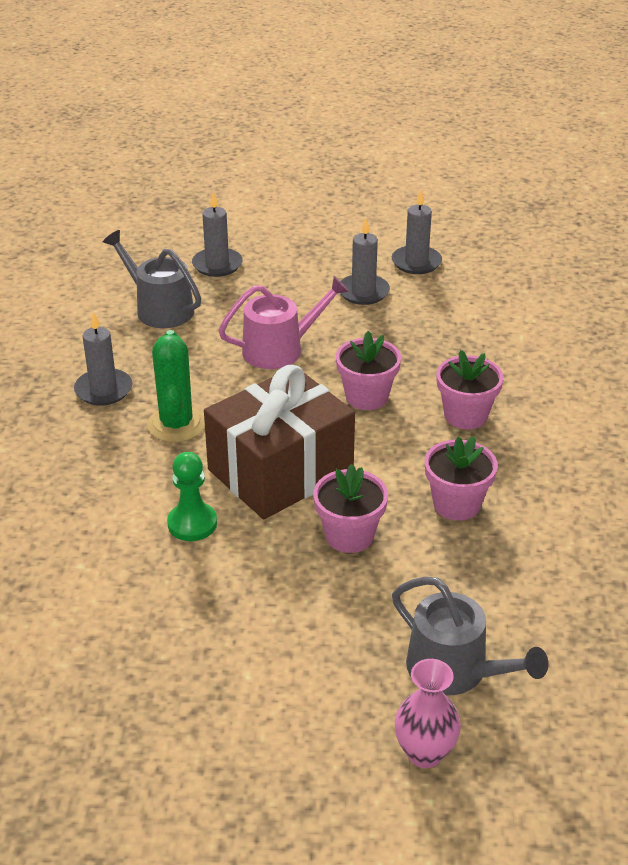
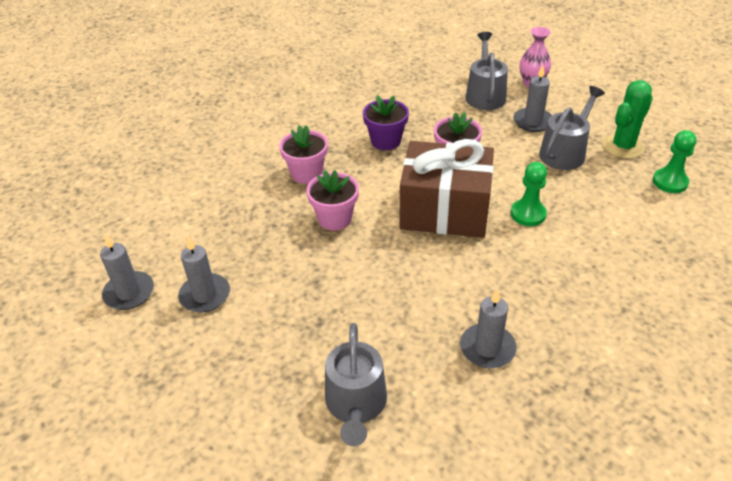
camera: 130 degrees left, 5 degrees up
(61, 688) = (670, 182): none -> green pawn
(176, 424) = (468, 281): green cactus -> green cactus (623, 146)
(217, 265) = (246, 421): grey candle -> grey candle (533, 122)
(236, 642) = (565, 152): none -> grey watering can
(280, 349) = (329, 290): pink watering can -> none
(456, 504) = (386, 141): pink flower pot -> purple flower pot

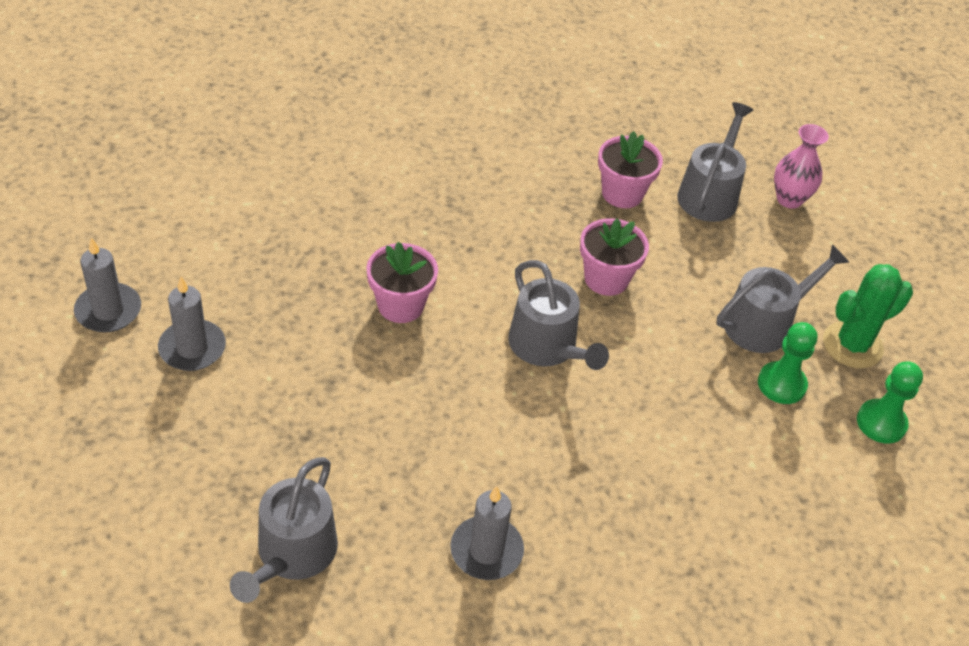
camera: 15 degrees right, 5 degrees up
(306, 173) = (400, 227): pink flower pot -> pink flower pot (622, 193)
(386, 141) = (530, 217): purple flower pot -> none
(445, 210) = (547, 347): brown gift -> grey watering can
(528, 214) = (653, 394): green pawn -> green pawn (781, 384)
(533, 122) = (750, 260): grey candle -> none

